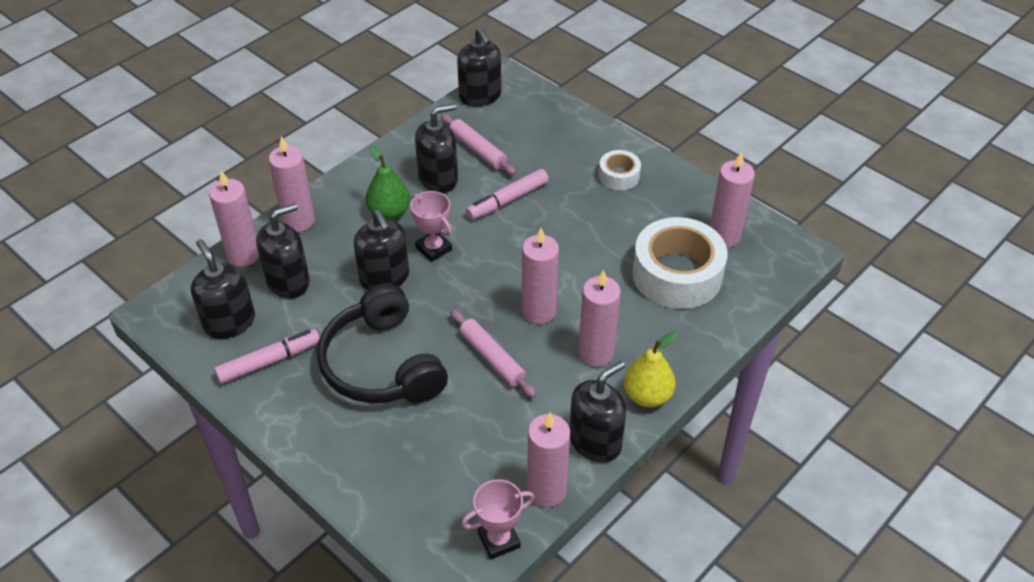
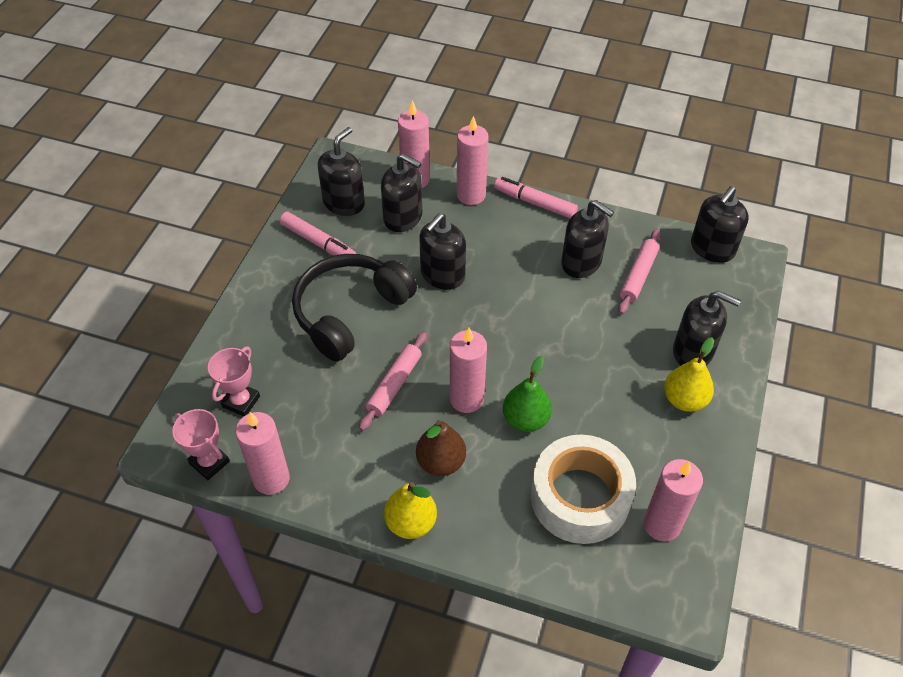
camera: 65 degrees right, 5 degrees up
(389, 212) = (518, 247): green pear -> green pear (525, 419)
(434, 248) = (495, 294): pink trophy -> pink trophy (241, 401)
(507, 200) = (588, 323): pink marker -> pink marker (535, 203)
(595, 441) = (339, 497): black soap dispenser -> black soap dispenser (693, 351)
(596, 353) = (441, 462): pink candle -> brown pear
(619, 176) = (684, 400): white tape -> yellow pear

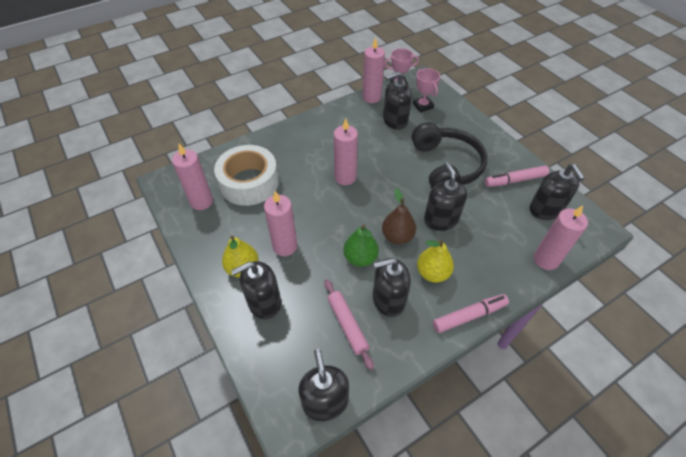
camera: 130 degrees right, 0 degrees up
(394, 385) = (381, 157): pink rolling pin -> none
(403, 218) = (509, 231): black soap dispenser -> black soap dispenser (395, 120)
(411, 522) = (305, 124): yellow pear -> yellow pear (432, 273)
(441, 462) = (321, 148): brown pear -> brown pear (397, 236)
(471, 195) = (506, 282): pink candle -> pink candle (285, 246)
(525, 419) = (309, 191): green pear -> green pear (360, 258)

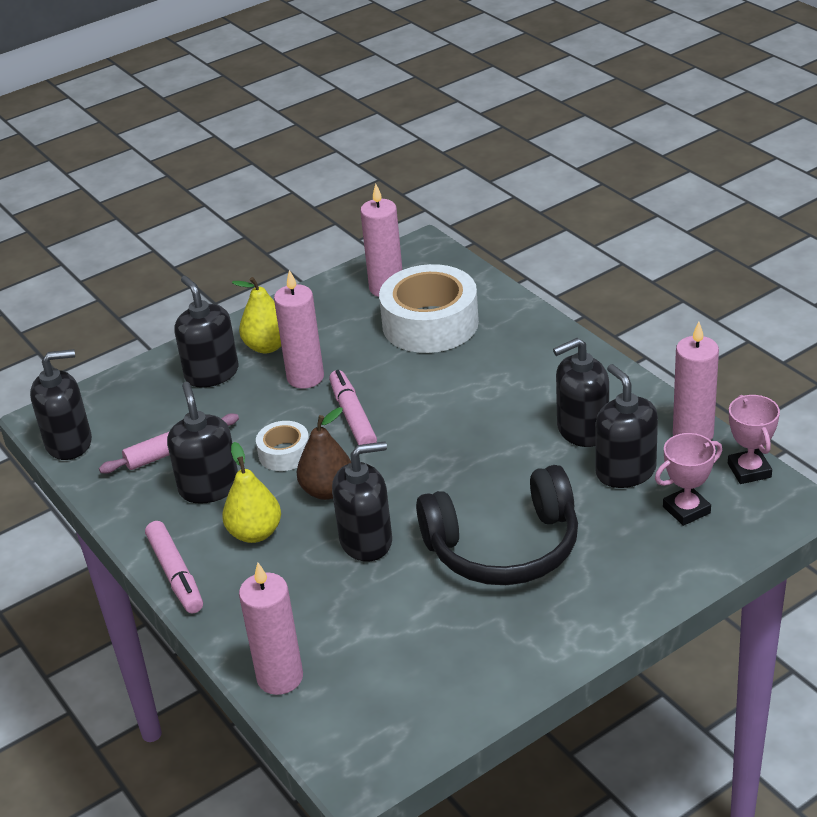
camera: 90 degrees right, 15 degrees down
(345, 177) = (455, 421): pink candle -> none
(360, 258) = (284, 453): green pear -> white tape
(515, 180) = (477, 648): pink marker -> pink marker (353, 416)
(545, 210) = (401, 689): black soap dispenser -> black soap dispenser (582, 430)

